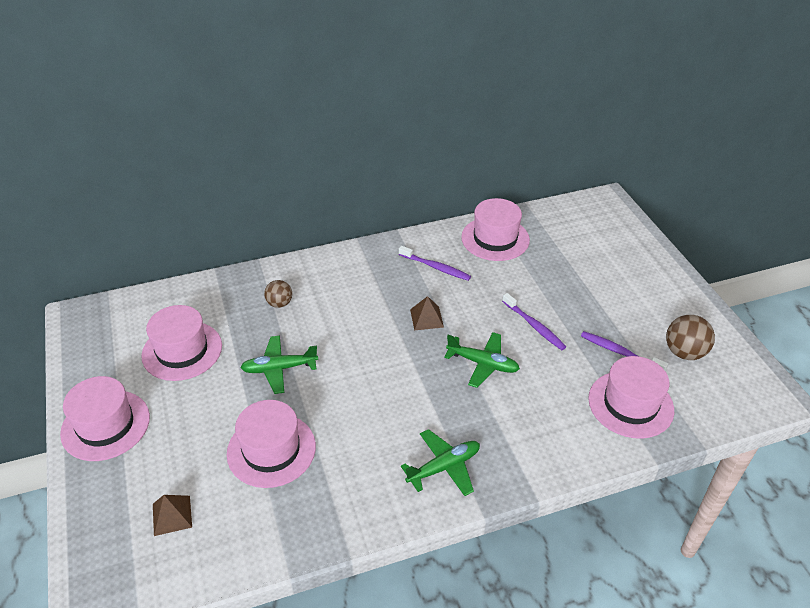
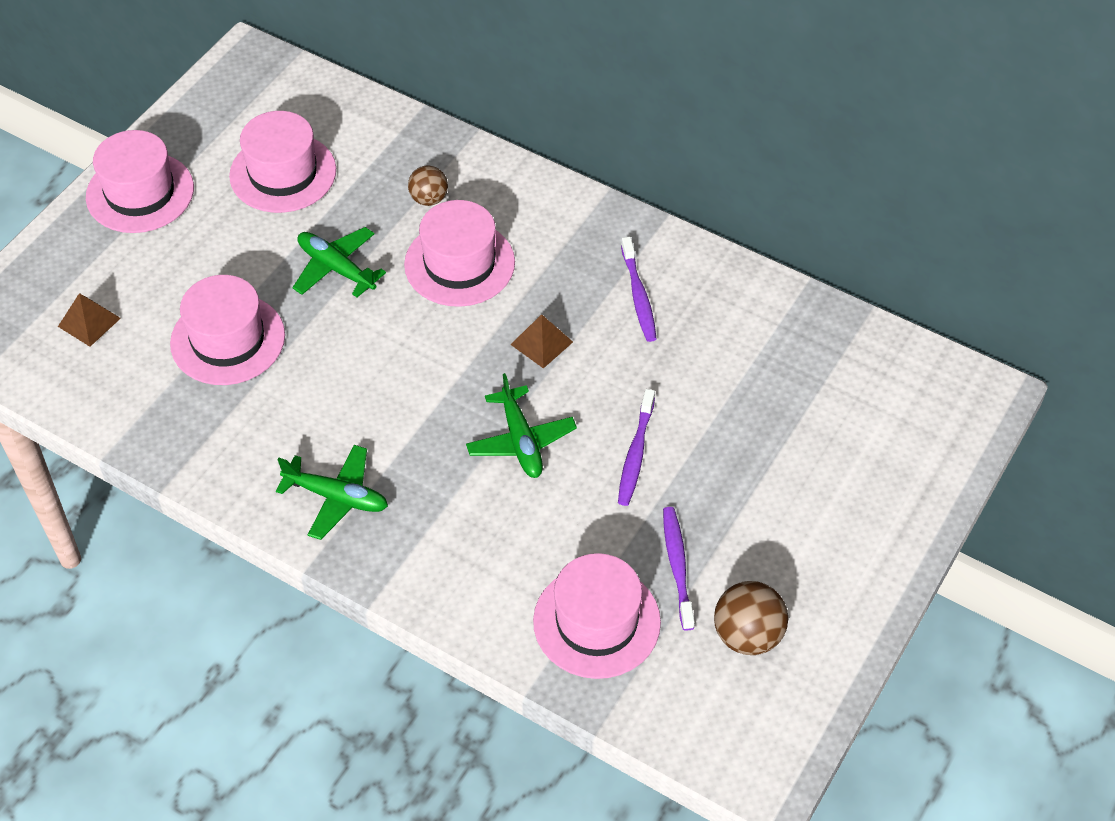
camera: 50 degrees right, 10 degrees up
(495, 238) = (759, 320): pink hat -> pink hat (459, 263)

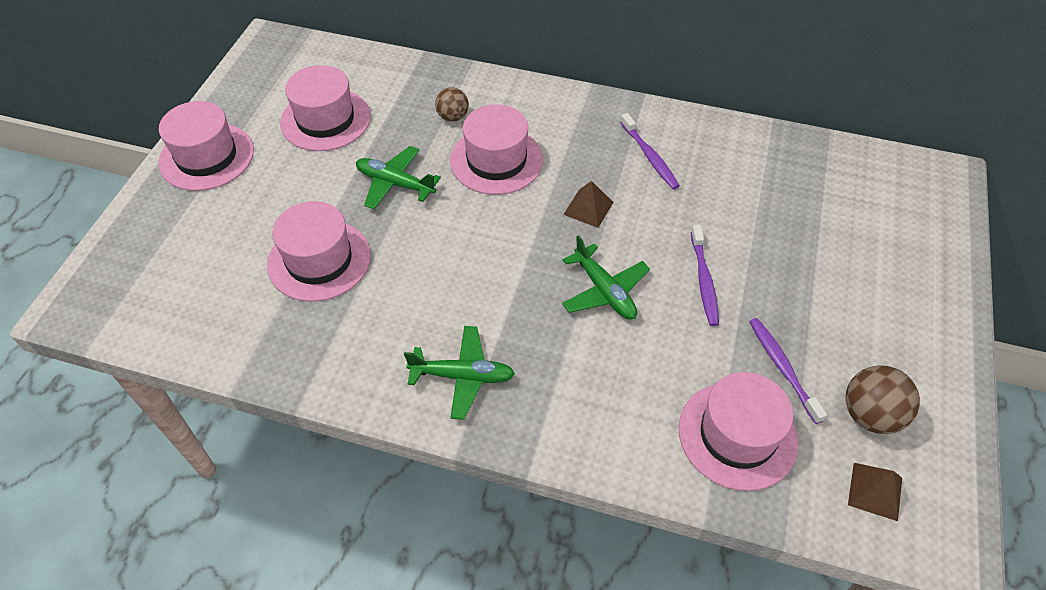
camera: 15 degrees left, 0 degrees up
(89, 322) = (188, 271): brown pyramid -> brown pyramid (875, 491)

